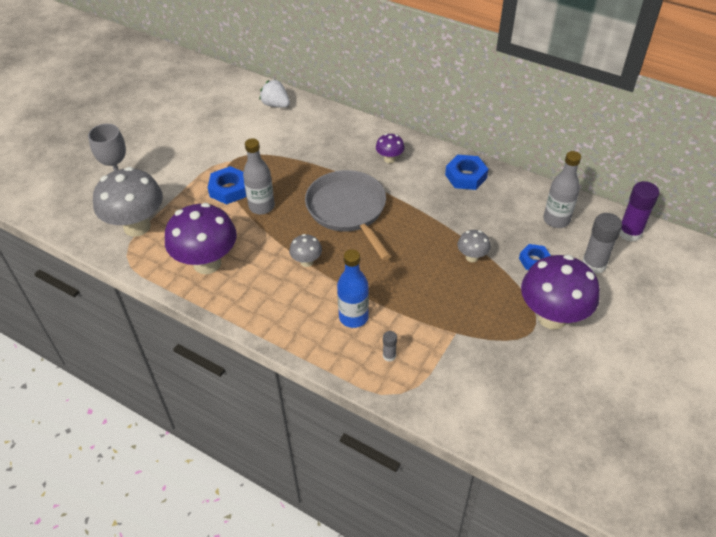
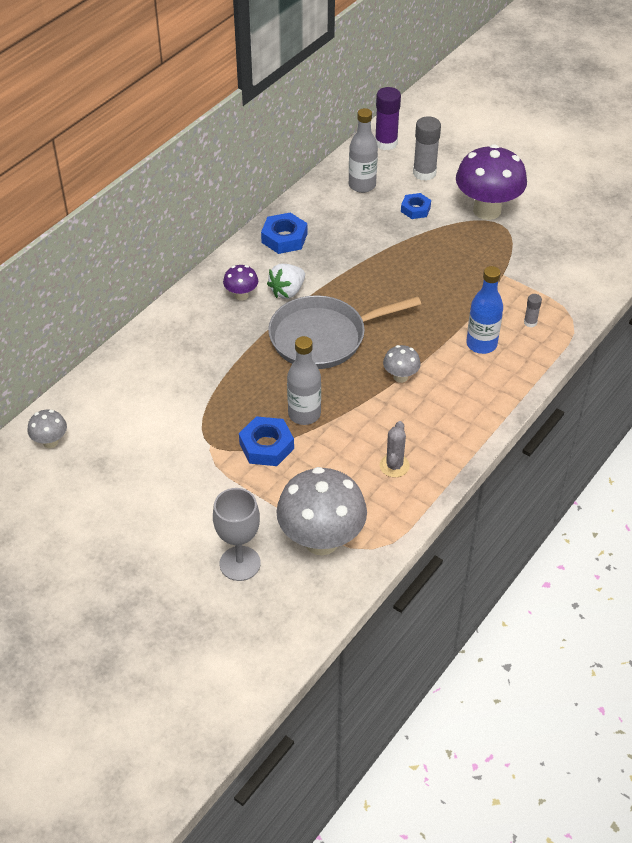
camera: 85 degrees left, 0 degrees up
(207, 263) = (394, 466): purple mushroom -> grey cactus
(276, 105) = (101, 396): white strawberry -> white strawberry (287, 291)
(472, 257) = (406, 250): grey mushroom -> grey mushroom (50, 442)

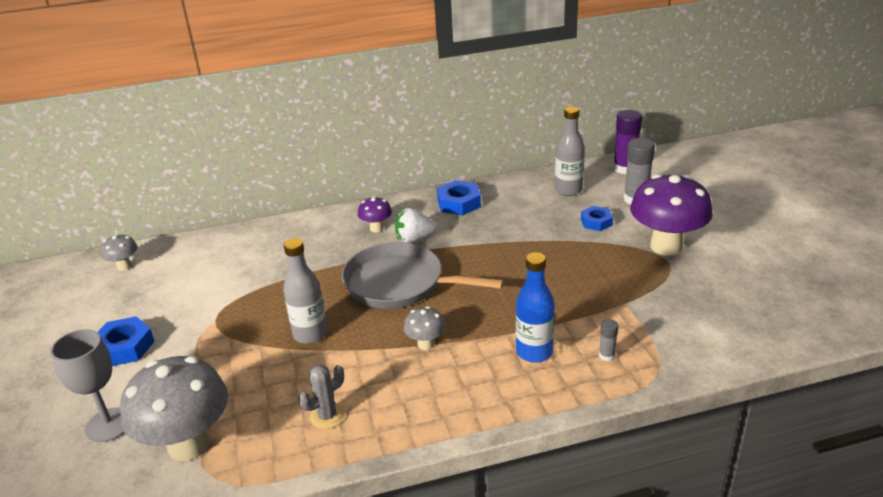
camera: 40 degrees right, 15 degrees down
(266, 446) = (251, 343): blue nut -> blue nut (124, 347)

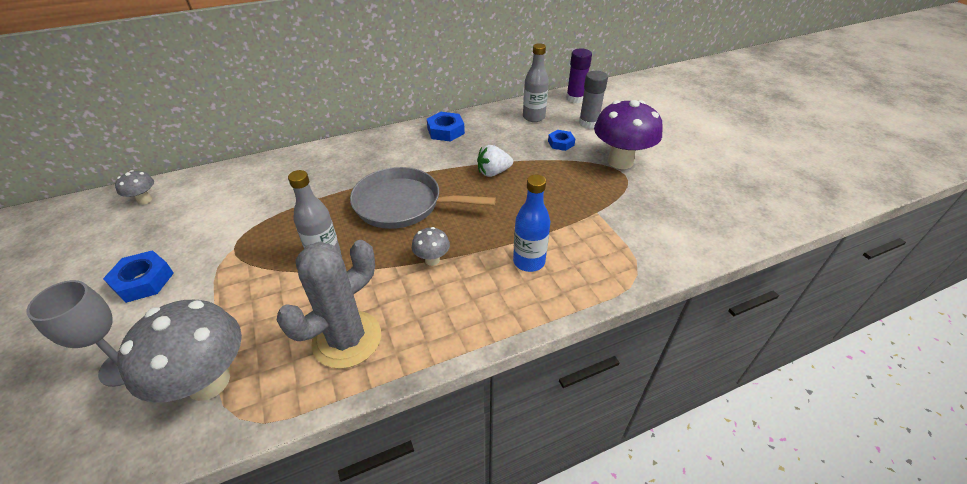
camera: 10 degrees left, 10 degrees up
(327, 416) = (347, 339): grey cactus -> grey cactus, size x2.06
(376, 228) = (377, 155): purple mushroom -> none
(414, 239) = (411, 164): white strawberry -> white strawberry (493, 172)
(607, 355) = (591, 261): grey glue stick -> none

